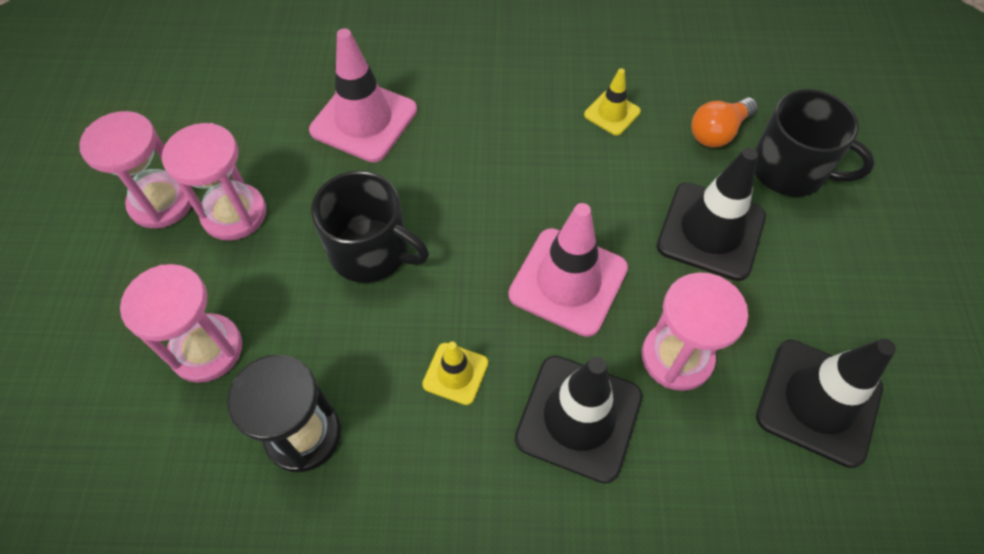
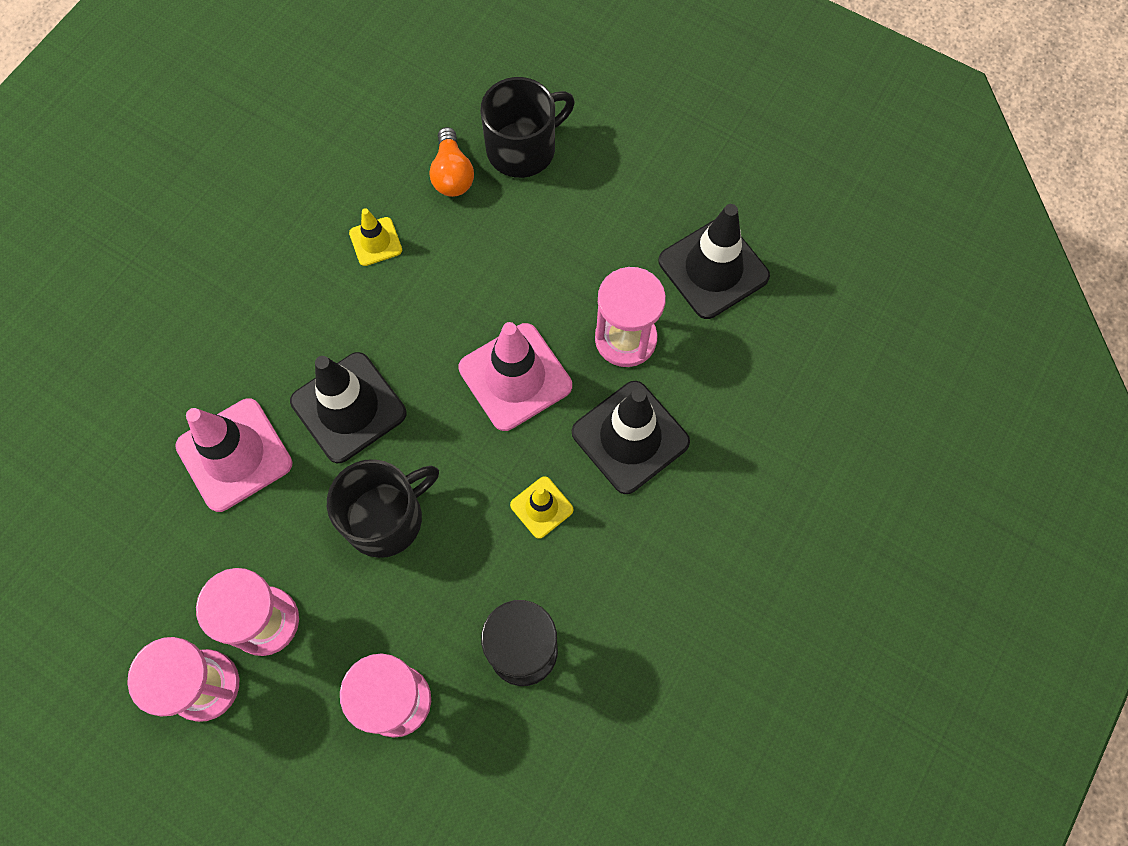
camera: 60 degrees left, 10 degrees up
(710, 231) = (539, 244): black traffic cone -> black traffic cone (348, 407)

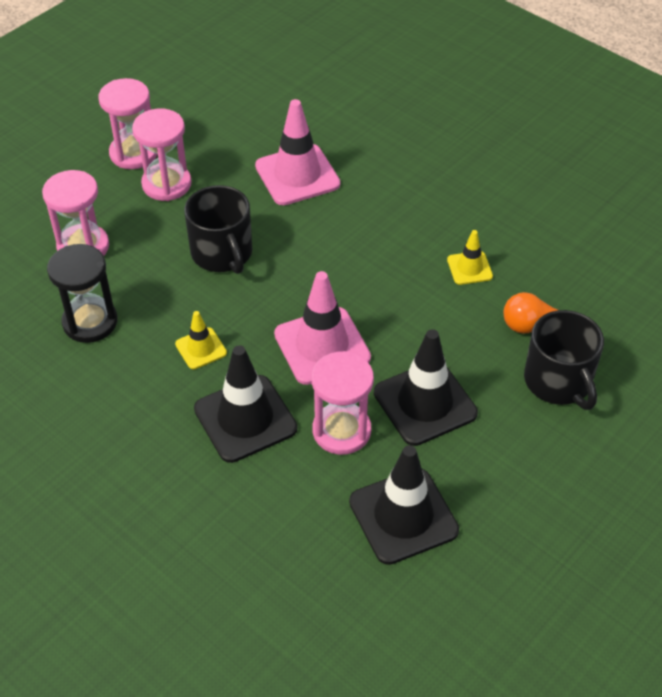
camera: 100 degrees right, 20 degrees down
(348, 407) = (320, 239): black traffic cone -> black traffic cone (425, 403)

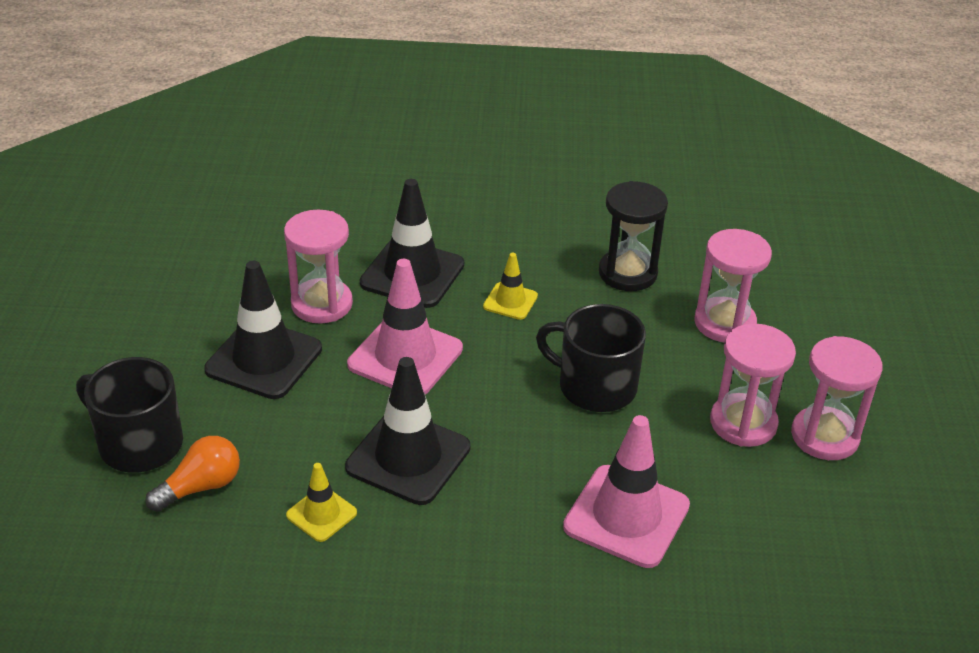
camera: 140 degrees right, 10 degrees down
(403, 516) = (217, 275): black traffic cone -> black traffic cone (408, 457)

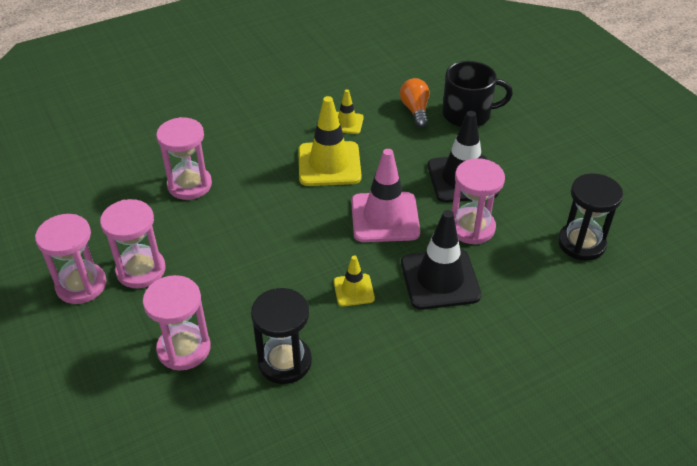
camera: 150 degrees right, 5 degrees up
(201, 487) = (415, 110): orange light bulb -> orange light bulb turned 150 degrees clockwise
(232, 243) = (581, 243): none -> black hourglass
(408, 457) = (329, 164): black traffic cone -> yellow traffic cone
(595, 386) = (252, 252): black mug -> none
(626, 516) = (189, 185): pink traffic cone -> pink hourglass

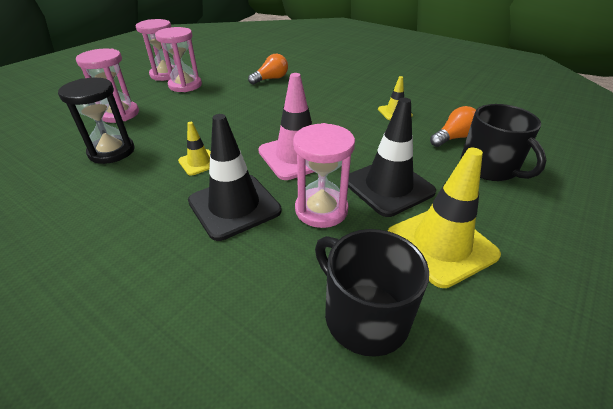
camera: 65 degrees right, 5 degrees down
(189, 185) = (271, 79): pink hourglass -> orange light bulb
(329, 164) = (338, 117): yellow traffic cone -> yellow traffic cone (441, 245)
(581, 243) = (364, 315): black hourglass -> black mug

